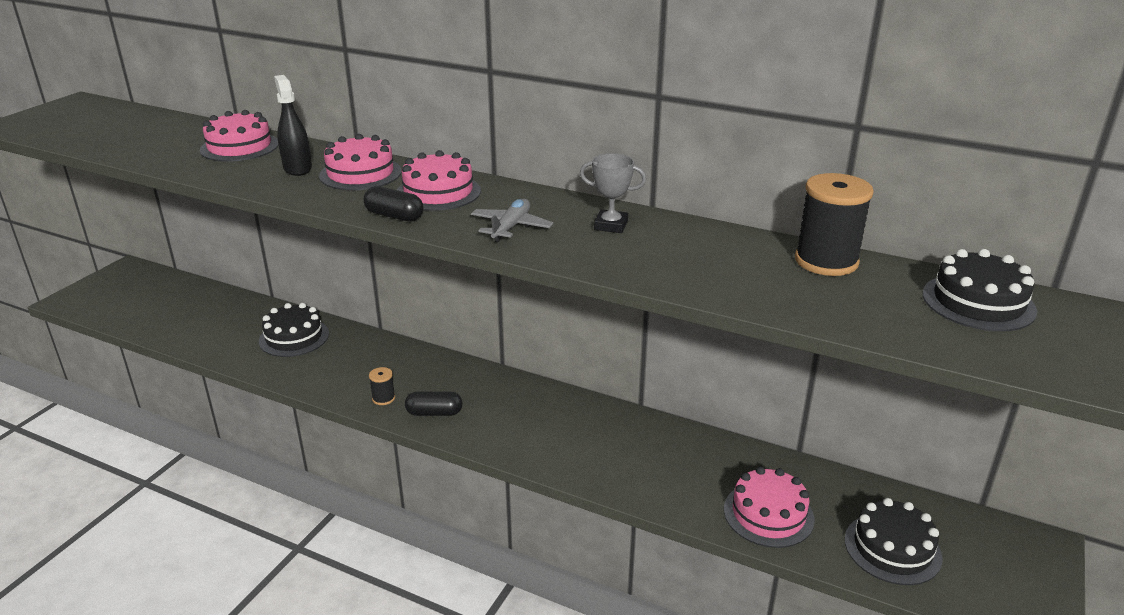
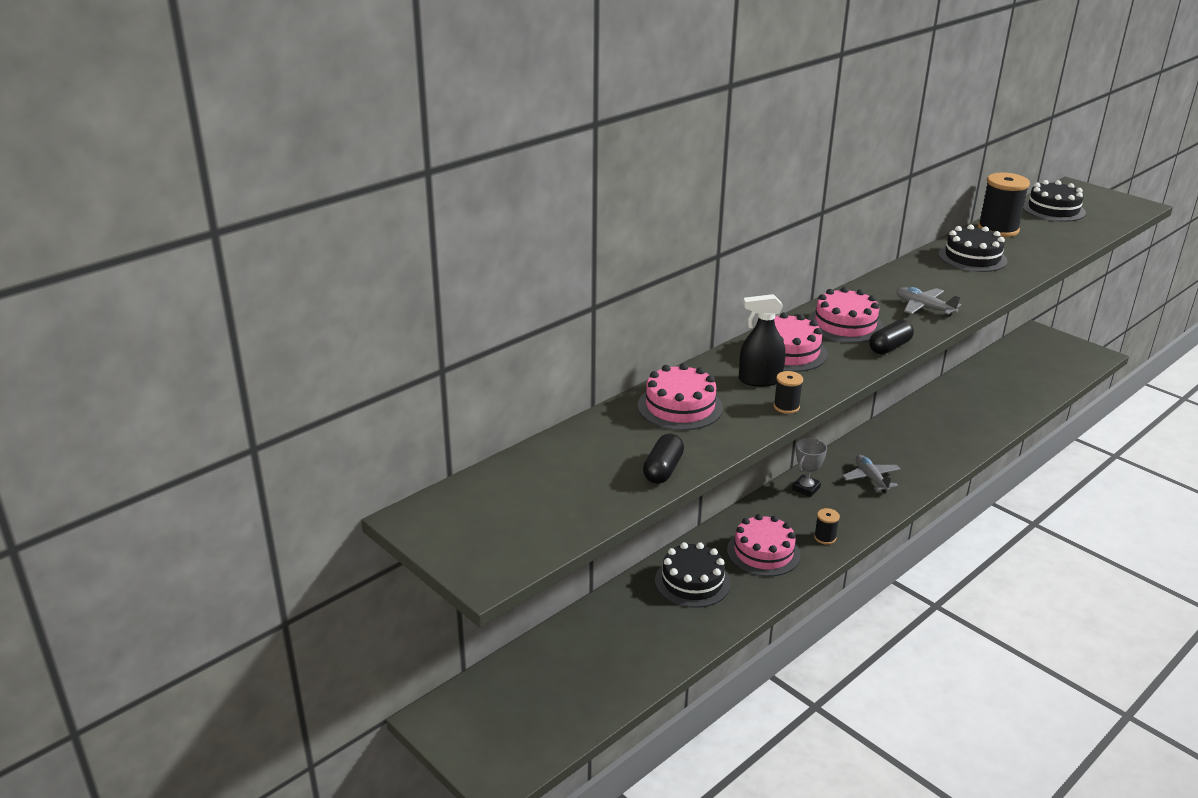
camera: 70 degrees left, 0 degrees up
(247, 182) = (786, 407): none -> black spool
(434, 413) = (855, 513): black capsule -> black capsule (663, 470)
(508, 416) = (871, 478): none -> grey plane
(611, 225) = (929, 275): grey trophy -> grey trophy (806, 488)
(768, 514) = (1004, 403): pink cake -> pink cake (763, 552)
(892, 548) = (1038, 374): black cake -> black cake (972, 257)

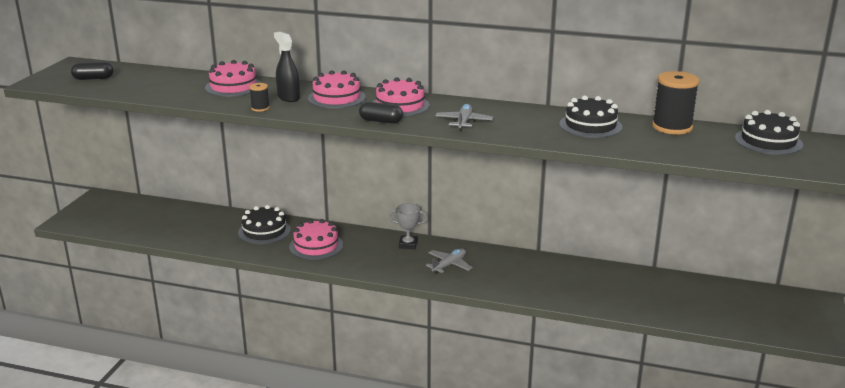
camera: 60 degrees right, 5 degrees down
(663, 470) = (157, 95): black capsule -> black capsule (93, 78)
(825, 537) = (354, 263): black spool -> none

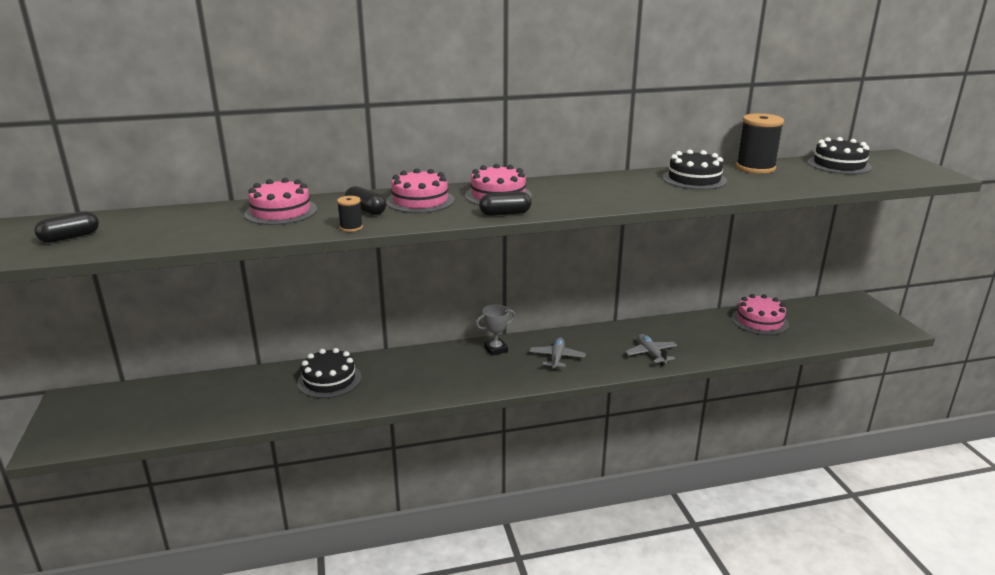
camera: 30 degrees left, 0 degrees up
(288, 97) = (366, 210): black spray bottle -> black capsule
(316, 246) = (404, 379): pink cake -> pink cake (759, 321)
(464, 122) = (585, 198): grey plane -> grey plane (651, 354)

